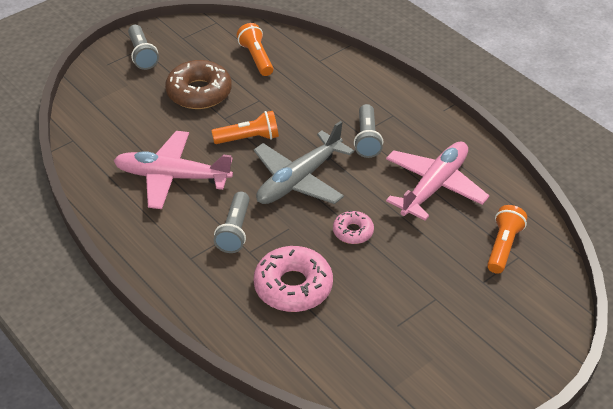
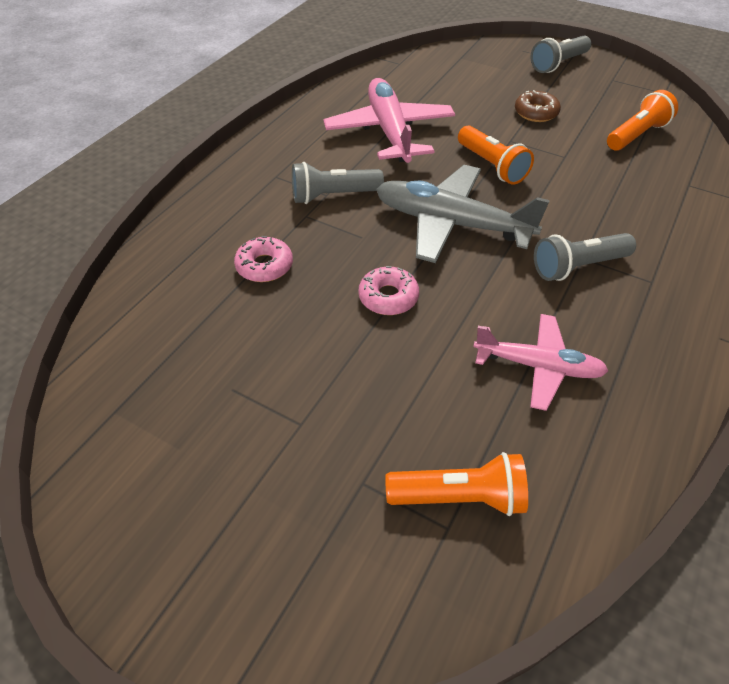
camera: 70 degrees right, 5 degrees up
(199, 92) = (536, 113): brown donut -> brown donut, size x0.55
(293, 286) = (264, 266): pink donut -> pink donut, size x0.55
(434, 186) = (538, 366): pink plane -> pink plane, size x0.64

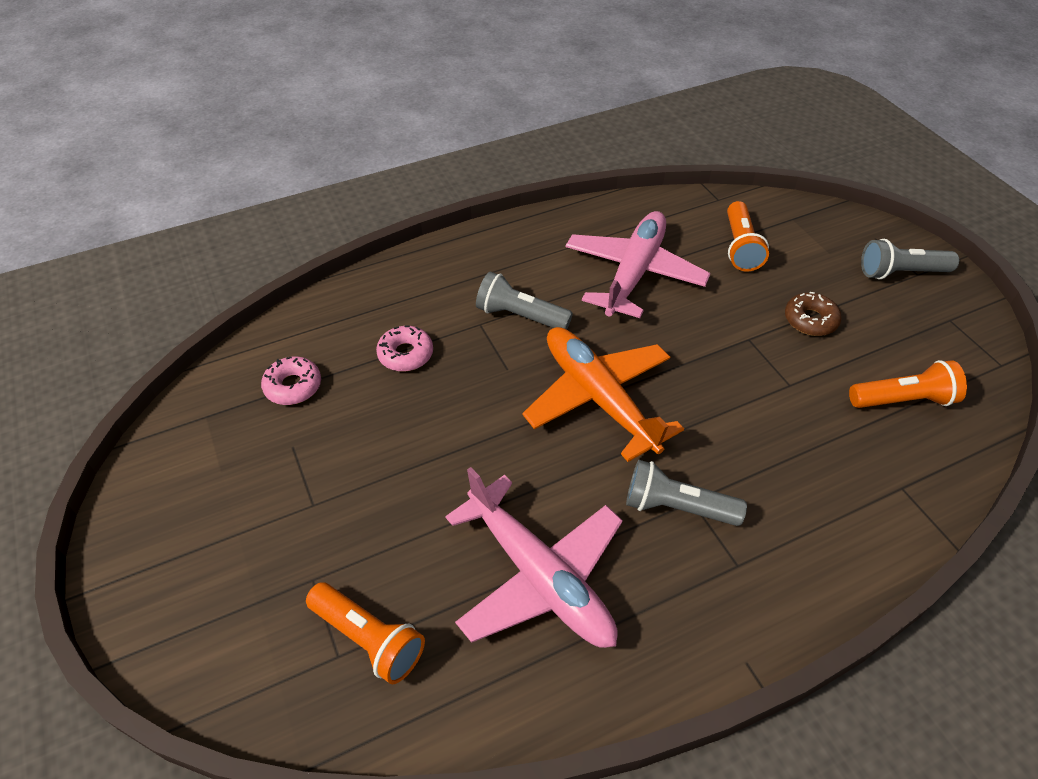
camera: 35 degrees right, 0 degrees up
(388, 297) = (476, 438): pink donut -> pink donut (293, 386)
(451, 223) = (598, 398): grey plane -> orange plane
(491, 166) = (699, 358): orange flashlight -> orange flashlight (740, 247)
(538, 366) = (540, 577): pink plane -> pink plane, size x1.57

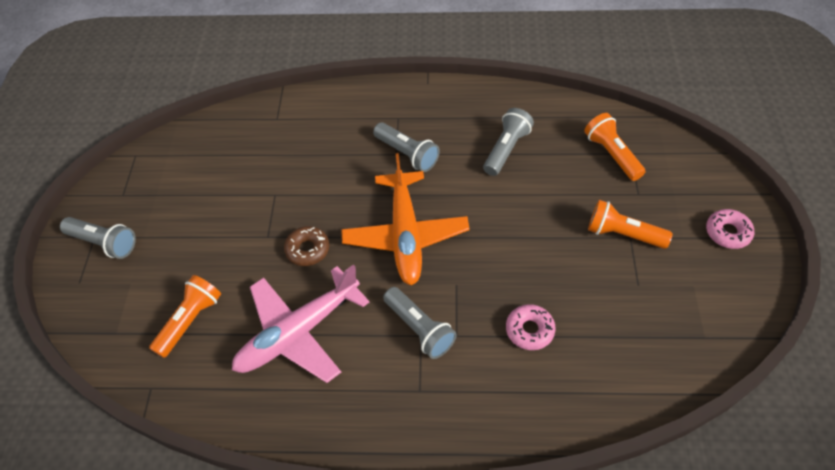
camera: 150 degrees left, 5 degrees up
(293, 386) = (630, 337): pink donut -> pink donut (727, 232)
(540, 577) = (506, 149): pink plane -> grey flashlight
(810, 320) = (211, 233): brown donut -> brown donut (307, 249)
(903, 400) = (219, 159): orange flashlight -> orange flashlight (623, 234)

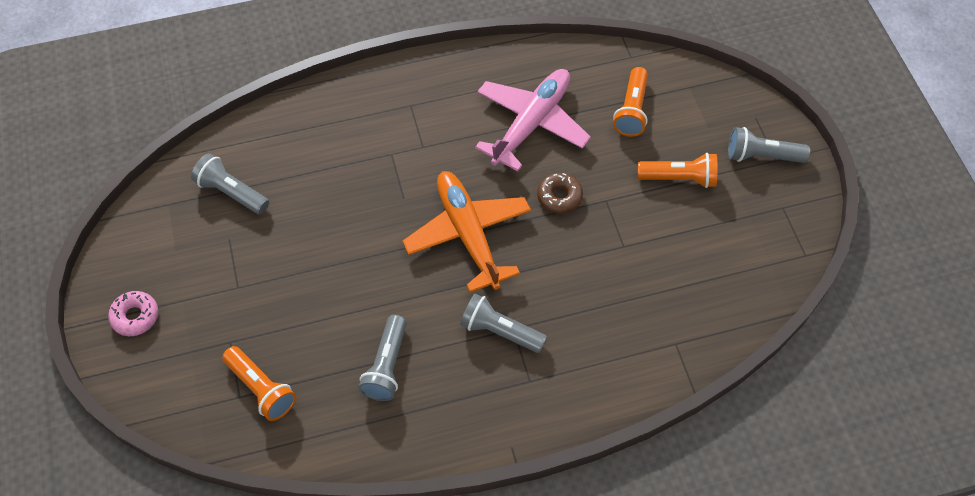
camera: 160 degrees right, 5 degrees up
(419, 329) = (425, 151): grey flashlight -> grey flashlight (231, 192)
(529, 330) = (327, 173): pink donut -> none
(623, 234) = (245, 288): orange flashlight -> orange flashlight (679, 178)

